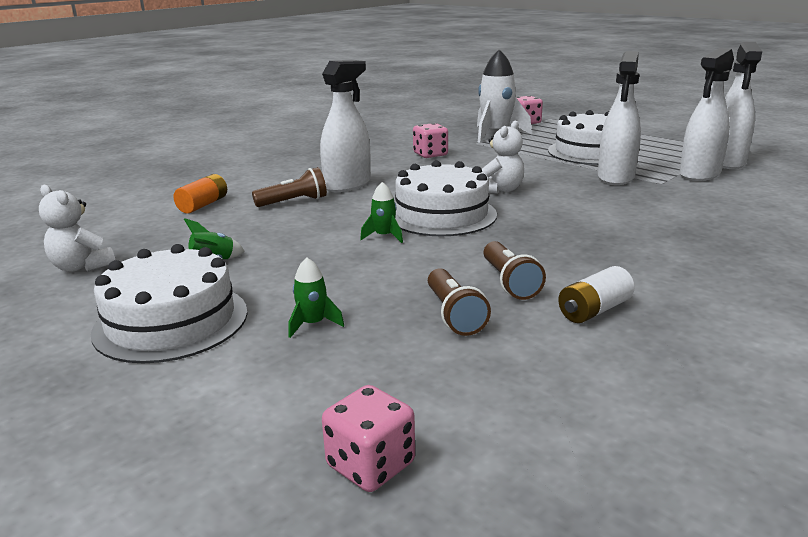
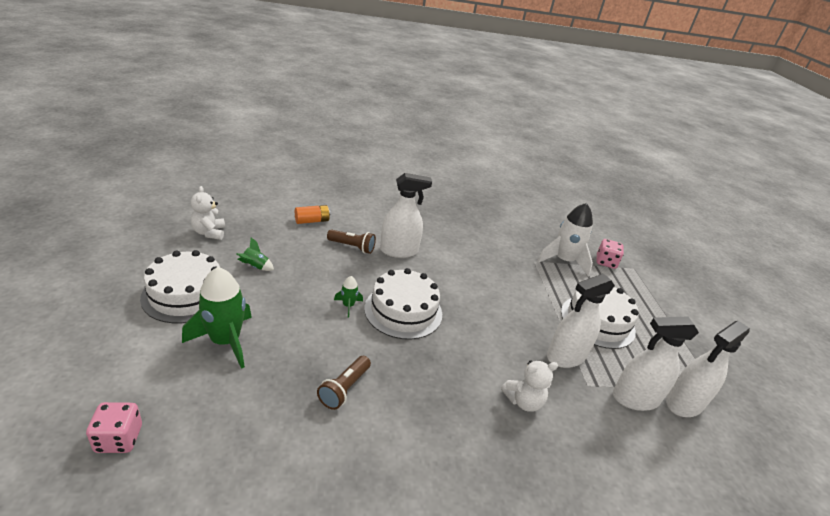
camera: 35 degrees right, 10 degrees up
(313, 324) = (225, 341): green rocket -> green rocket, size x2.16
(430, 154) = (487, 254): pink dice -> none
(454, 315) = (283, 387): brown flashlight -> none
(500, 190) = (471, 314): white teddy bear -> white teddy bear (523, 401)
(594, 310) = (346, 445): white battery -> none

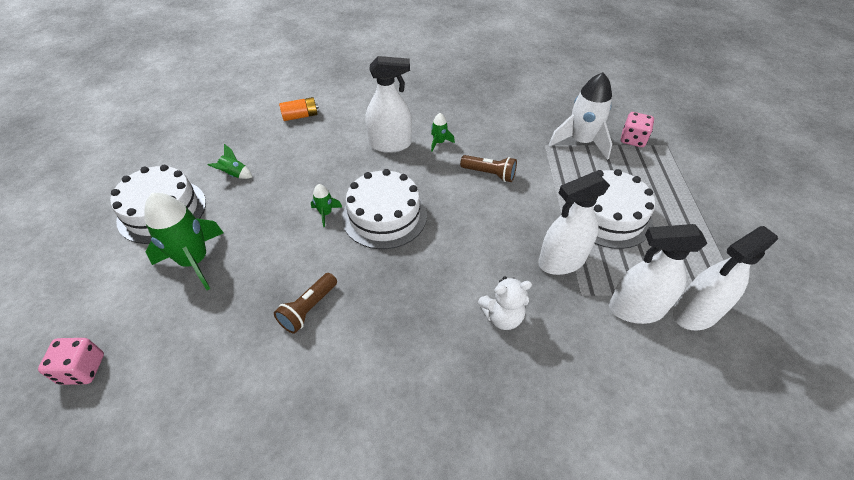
camera: 10 degrees right, 15 degrees up
(209, 233) = (192, 139): white teddy bear -> none
(352, 247) = (339, 144): brown flashlight -> brown flashlight (489, 174)
(442, 252) = (439, 142): none -> green rocket

